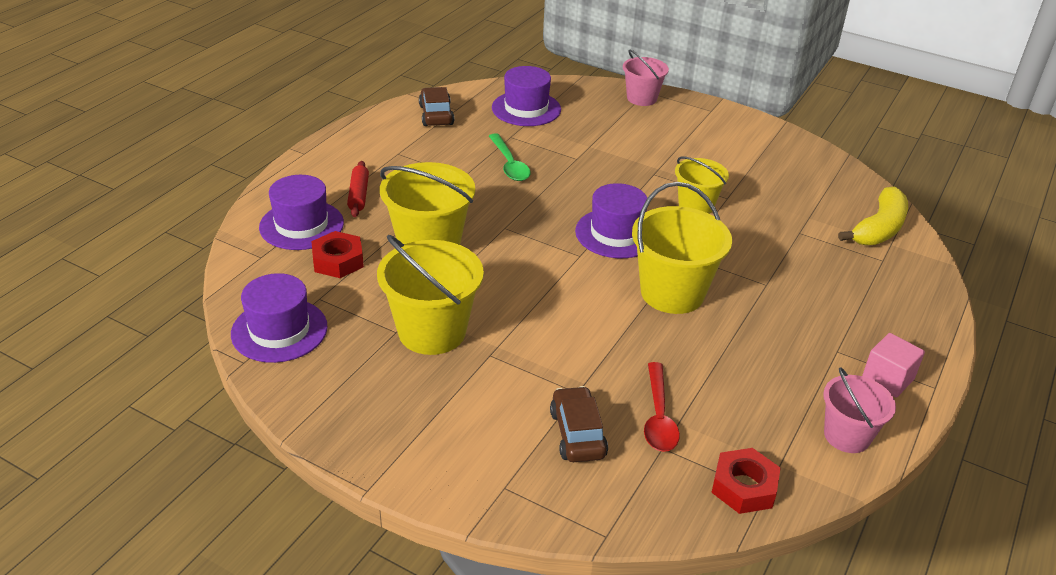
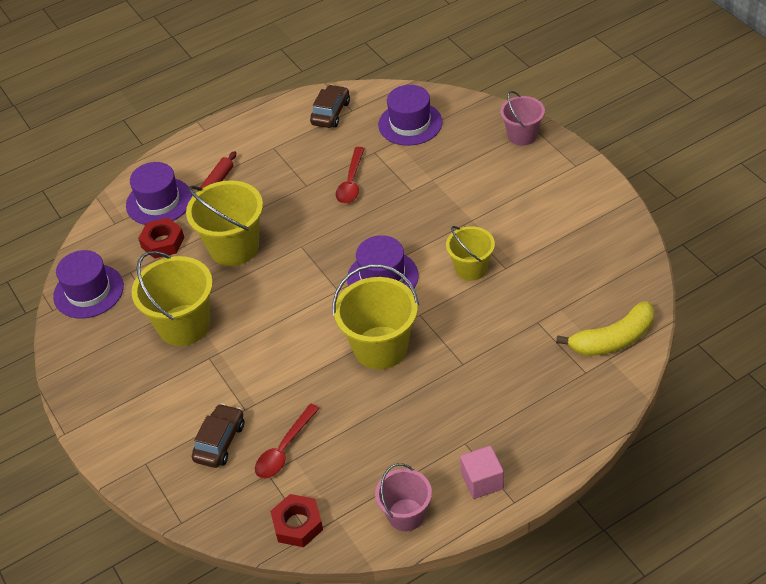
camera: 35 degrees right, 10 degrees up
(509, 164) = (351, 182): green spoon -> red spoon

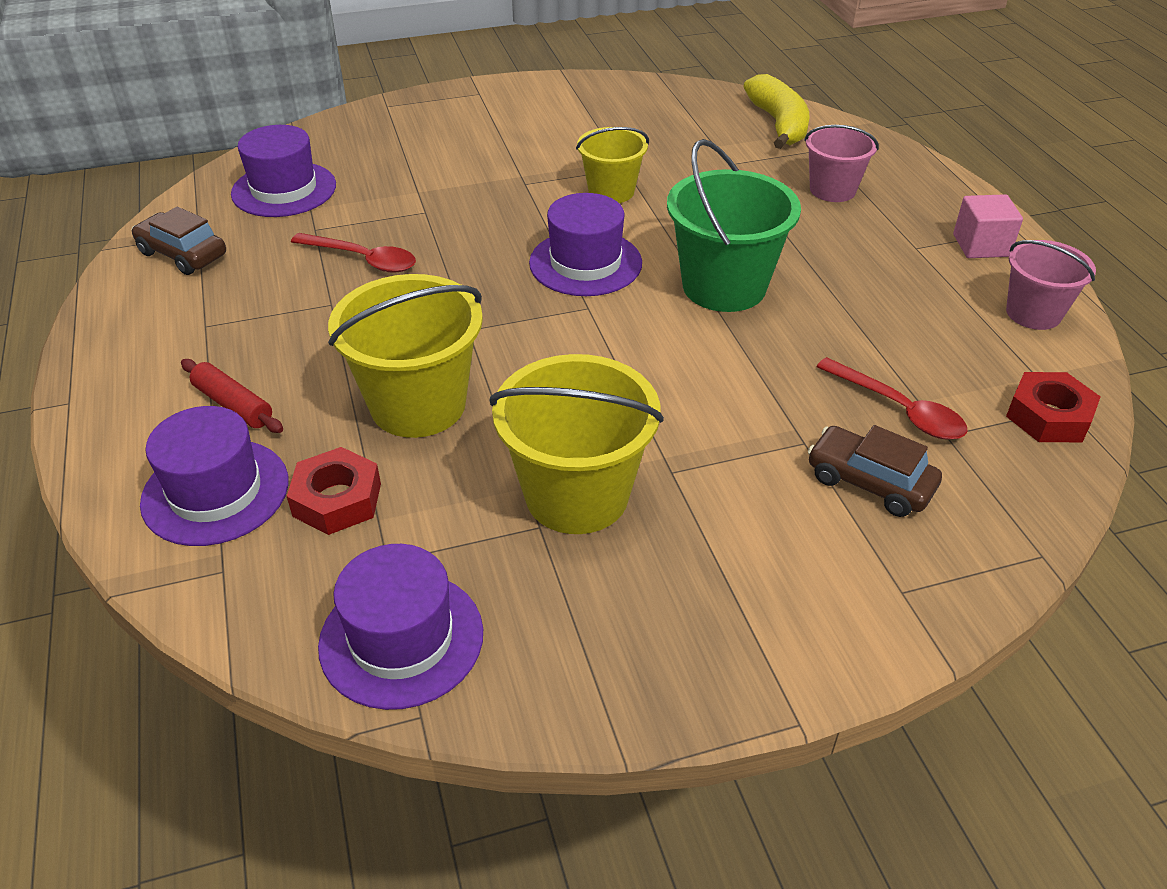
camera: 80 degrees left, 5 degrees down
(380, 347) = (724, 286): yellow bucket -> green bucket
(522, 135) = (393, 115): pink bucket -> pink bucket (832, 190)

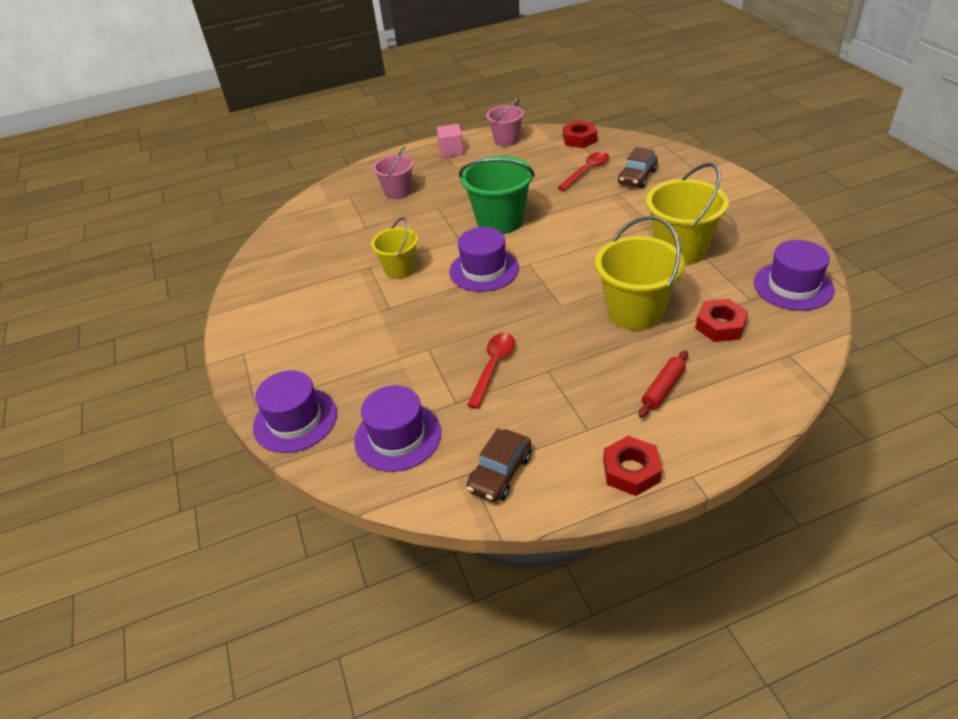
camera: 90 degrees left, 0 degrees up
(114, 352) = (631, 471): none -> red nut
(215, 492) = (737, 374): purple hat -> purple hat (295, 420)
(779, 124) = (316, 212): yellow banana -> none

